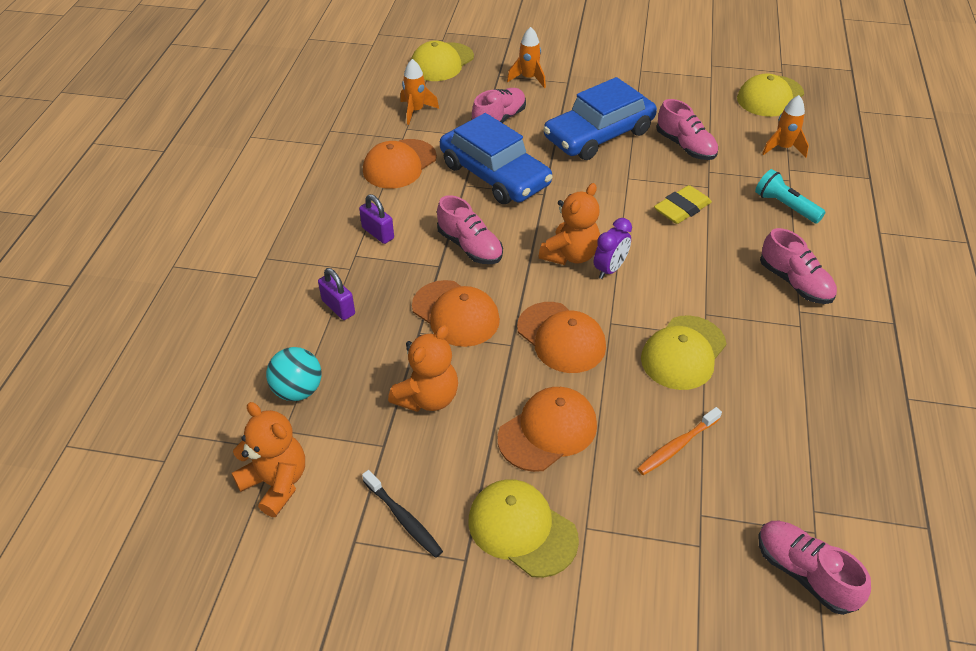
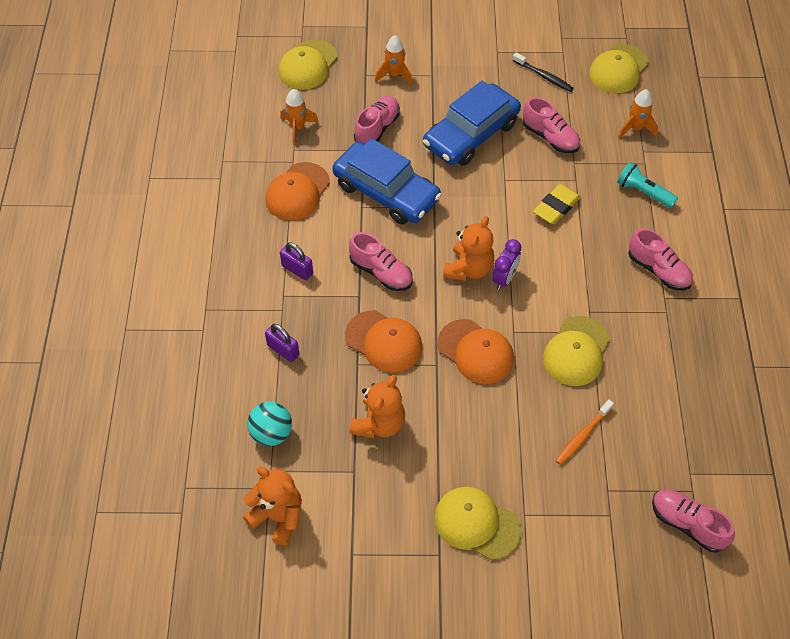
camera: 10 degrees left, 10 degrees up
(403, 518) = (385, 530): black toothbrush -> black toothbrush (544, 76)
(548, 431) = (481, 438): orange cap -> none

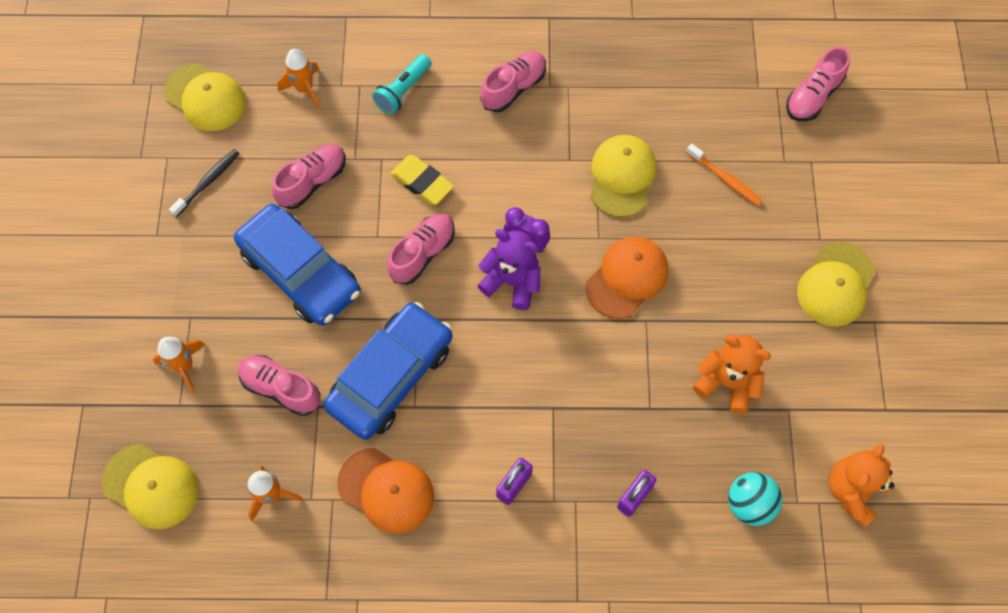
camera: 90 degrees left, 10 degrees up
(381, 272) = (518, 382): pink shoe -> pink shoe (422, 253)
(384, 342) = (618, 378): orange cap -> none
(468, 269) = (512, 282): orange teddy bear -> purple teddy bear
(576, 351) = (622, 177): yellow cap -> yellow cap turned 105 degrees counterclockwise

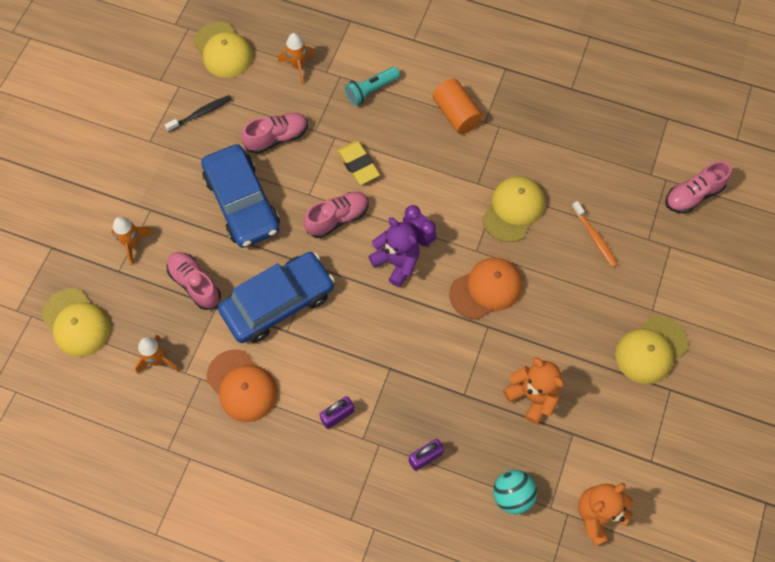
camera: 20 degrees right, 0 degrees up
(513, 88) = (456, 114): pink shoe -> orange cylinder

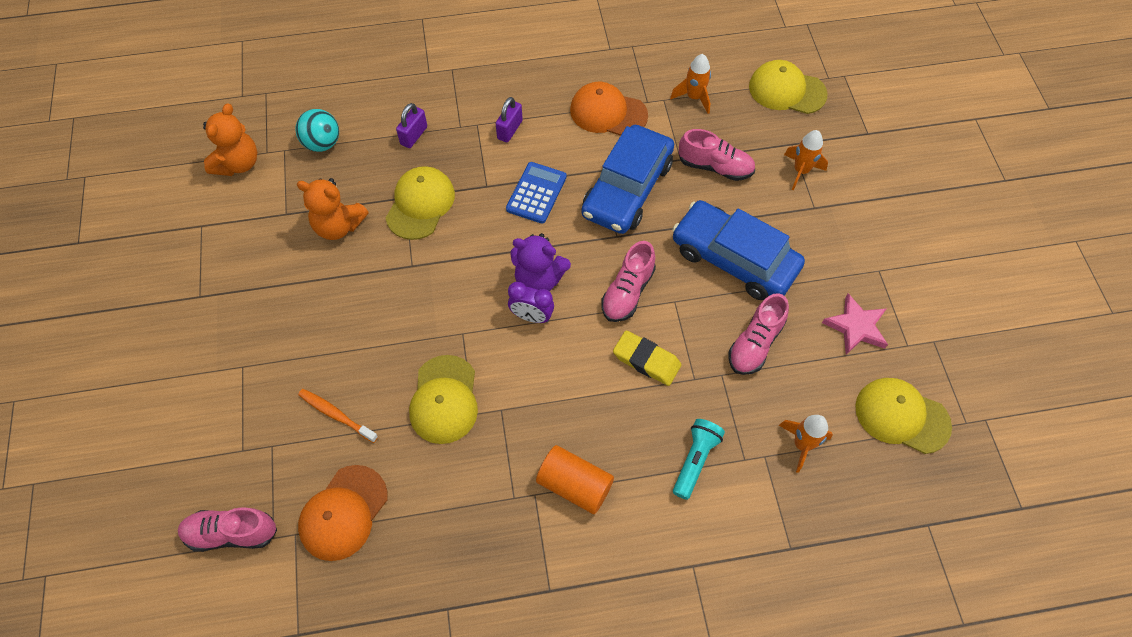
camera: 150 degrees right, 5 degrees down
(201, 114) = (856, 327): black toothbrush -> pink star
(353, 338) = (536, 193): none -> blue calculator
(486, 289) = (431, 299): orange cap -> orange cap (343, 513)
(650, 350) = (232, 324): yellow cap -> yellow cap (420, 204)
(693, 195) = (231, 533): pink shoe -> pink shoe turned 120 degrees counterclockwise

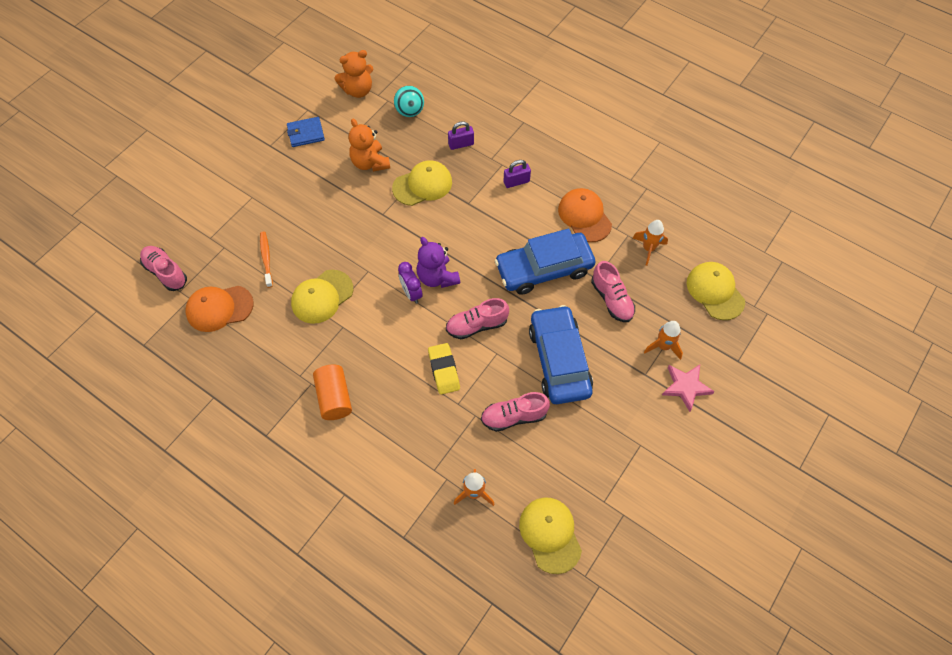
camera: 45 degrees right, 0 degrees up
(228, 251) = (306, 133): none -> blue wallet
(536, 193) = (490, 229): blue calculator -> none
(695, 460) = (408, 445): turquoise flashlight -> none
(856, 327) = (585, 462): pink star -> pink star (685, 387)

